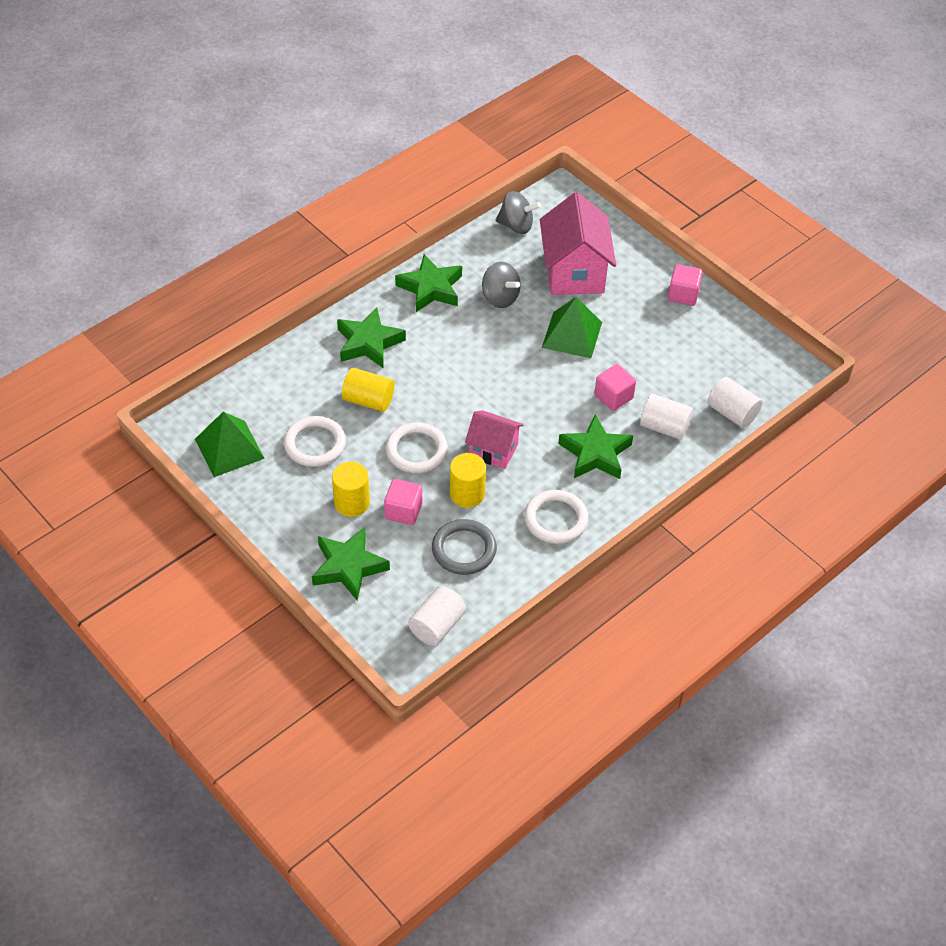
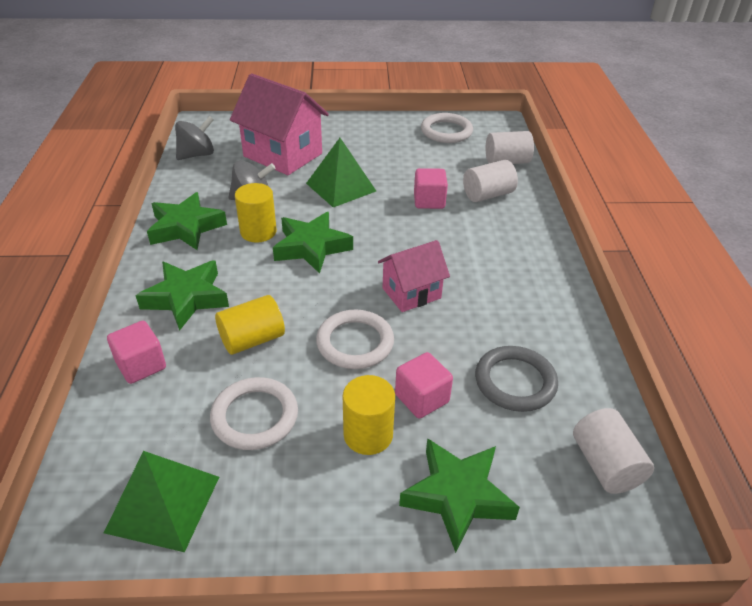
camera: 50 degrees left, 10 degrees down
(467, 494) = (446, 339): yellow cylinder -> yellow cylinder (258, 232)
(556, 519) = (531, 300): white ring -> white ring (446, 131)
(595, 453) = (478, 240): green star -> green star (311, 247)
(683, 294) = (371, 126): pink cube -> pink cube (141, 365)

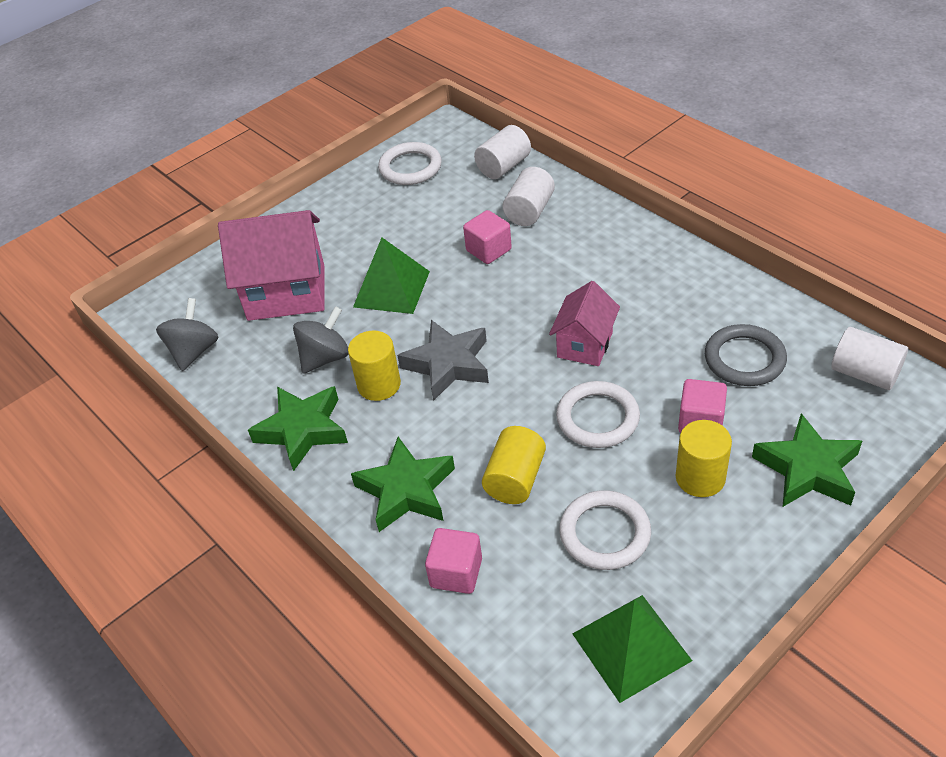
camera: 35 degrees left, 5 degrees up
(311, 247) = (448, 364): green star -> grey star

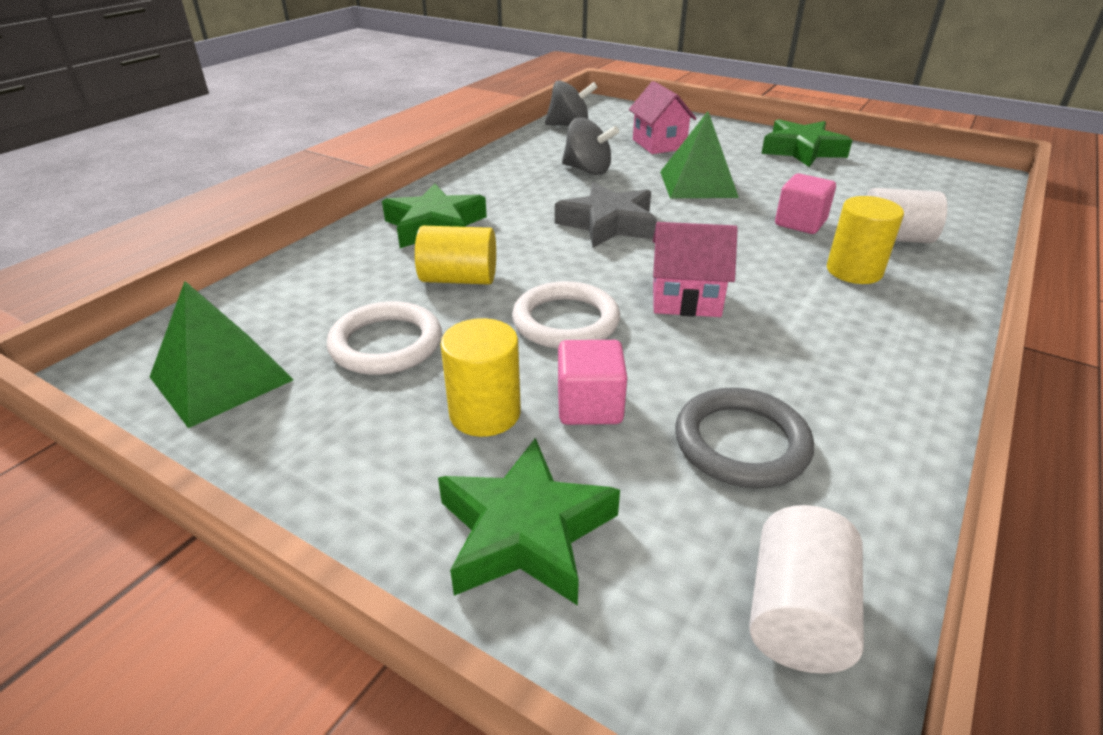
camera: 70 degrees right, 10 degrees down
(286, 293) = (659, 144): pink house -> pink house, size x0.59
(302, 430) = (497, 174): green star -> green star (801, 150)
(379, 385) = (564, 196): yellow cylinder -> yellow cylinder (854, 271)
(410, 167) = (890, 167): white ring -> none
(456, 573) = (335, 262): pink cube -> none
(504, 166) = (957, 214): white cylinder -> none

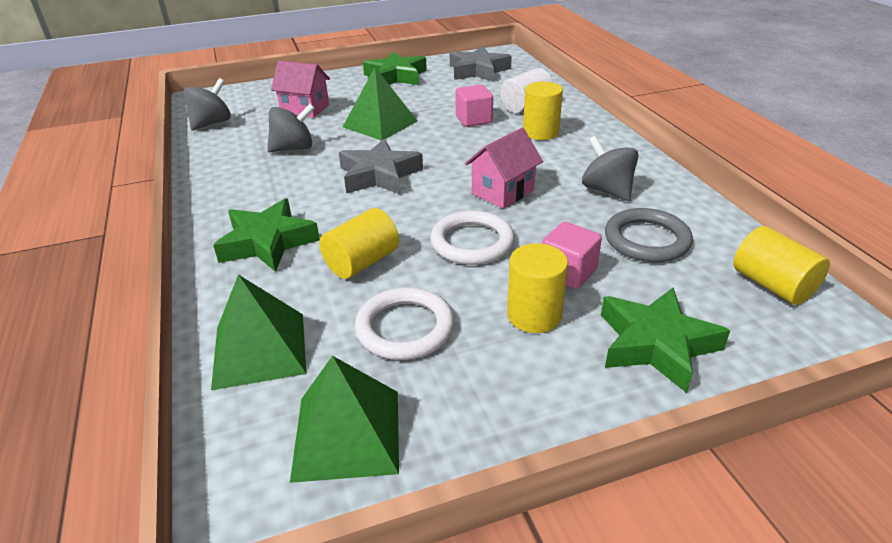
camera: 50 degrees left, 0 degrees up
(294, 289) = (259, 349): none -> green pyramid
(797, 614) = (772, 285): white cylinder -> yellow cylinder
(806, 368) = (607, 190): none -> grey spinning top
(910, 180) = (478, 71): none -> grey star

